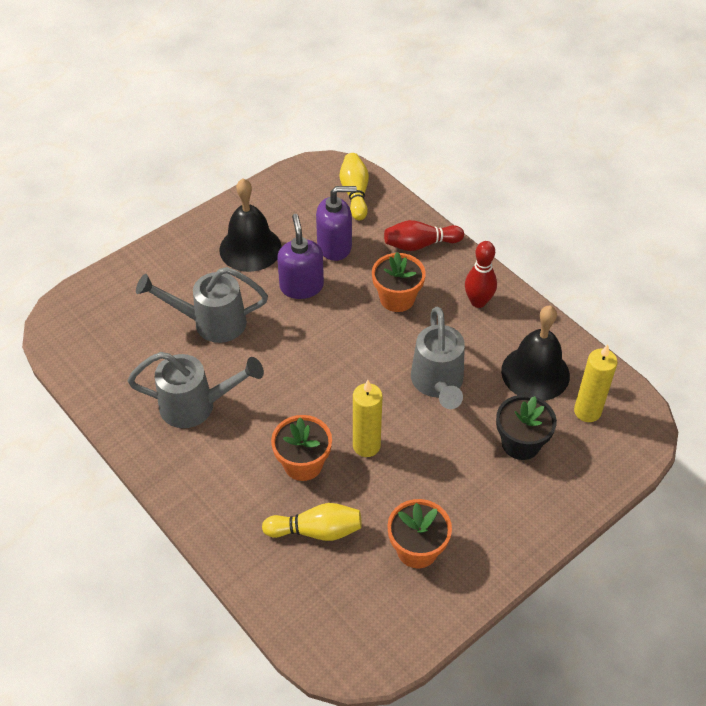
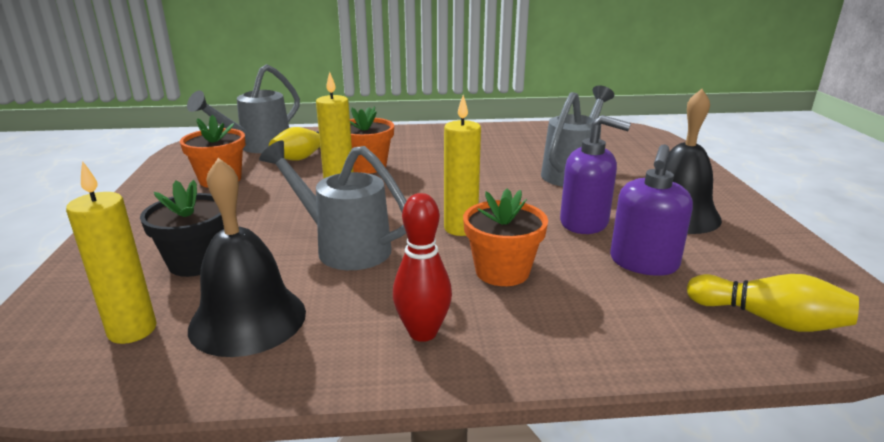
camera: 125 degrees right, 25 degrees down
(197, 406) = (482, 149): grey watering can -> grey watering can (258, 147)
(363, 341) = (460, 228): none -> yellow candle
(420, 244) = (596, 333): red bowling pin -> none

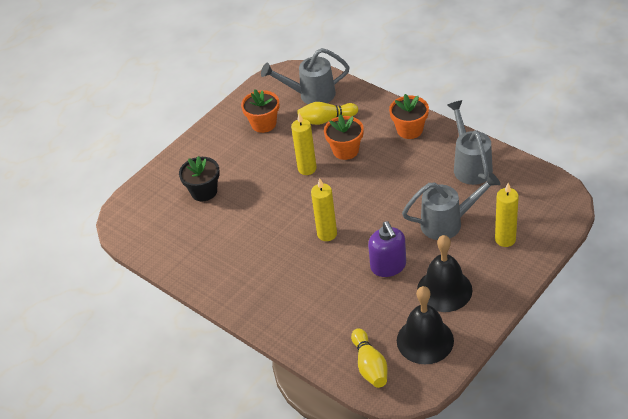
camera: 50 degrees right, 20 degrees up
(132, 330) = (158, 221): yellow candle -> yellow candle (505, 239)
(248, 319) = (195, 239): black bell -> black bell (425, 340)
(344, 247) = (265, 216): grey watering can -> grey watering can (470, 165)
(423, 332) = (242, 284): red bowling pin -> none
(502, 271) = (308, 273): orange flower pot -> orange flower pot (409, 130)
(643, 263) = (372, 307): purple soap dispenser -> none

